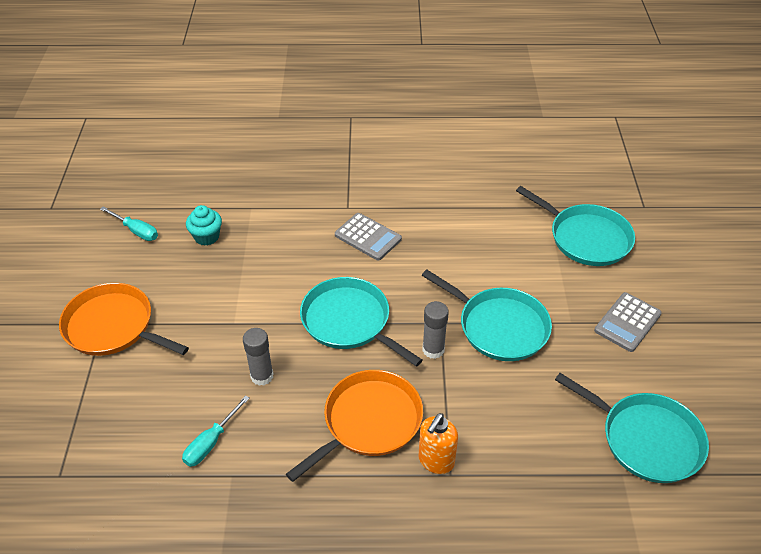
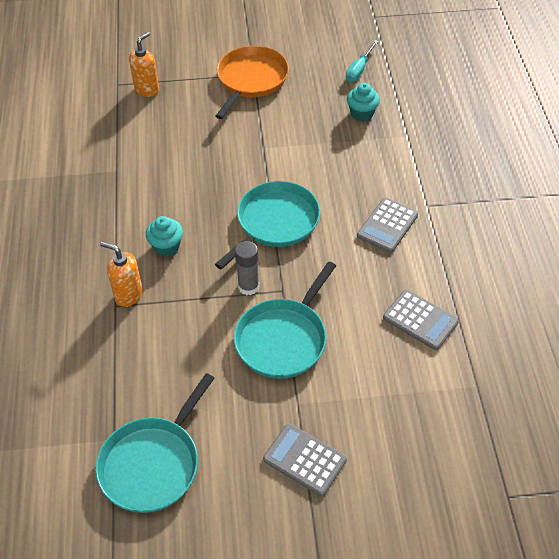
camera: 85 degrees right, 5 degrees up
(86, 439) = (147, 90): none -> orange soap dispenser
(211, 442) = (145, 154): turquoise screwdriver -> none
(262, 376) = (209, 173): grey glue stick -> none
(368, 422) = (166, 246): orange pan -> turquoise cupcake
(480, 230) = (420, 320): none -> grey calculator
(586, 238) = (432, 425): turquoise pan -> none

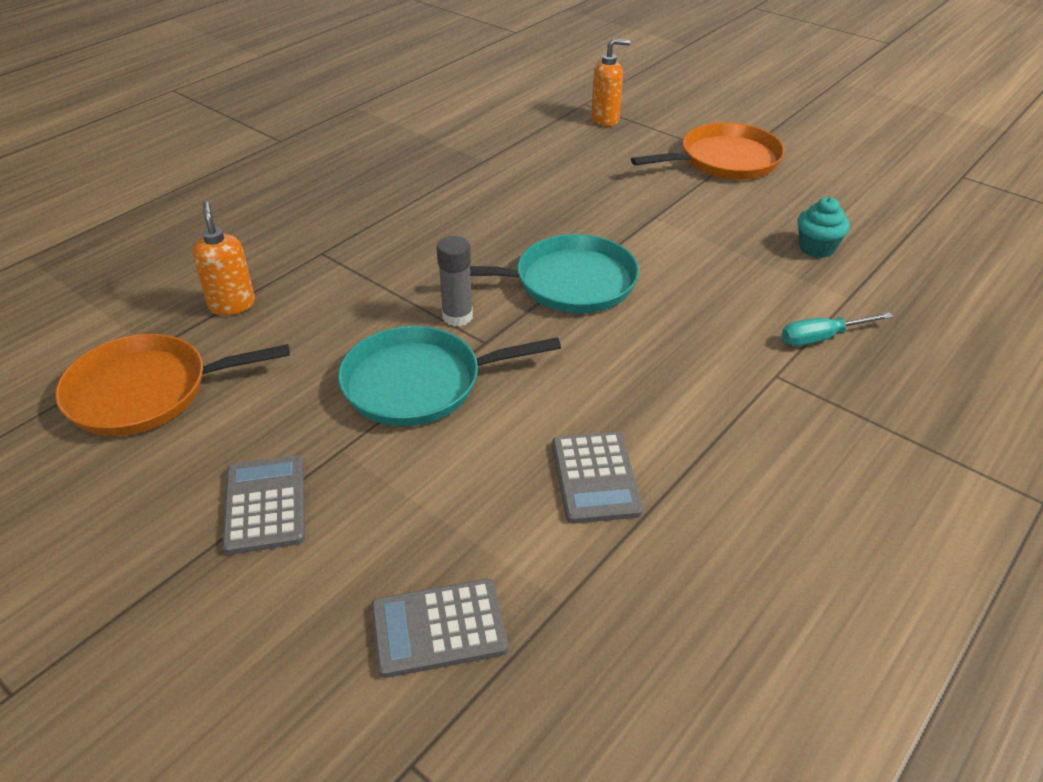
camera: 45 degrees right, 10 degrees down
(128, 295) = (344, 252): orange soap dispenser -> orange soap dispenser (232, 304)
(153, 464) = (146, 392): turquoise pan -> orange pan
(166, 246) = (435, 238): turquoise cupcake -> none
(359, 70) = (871, 211): turquoise screwdriver -> turquoise screwdriver (822, 338)
(387, 226) = (694, 363): grey calculator -> grey calculator (438, 628)

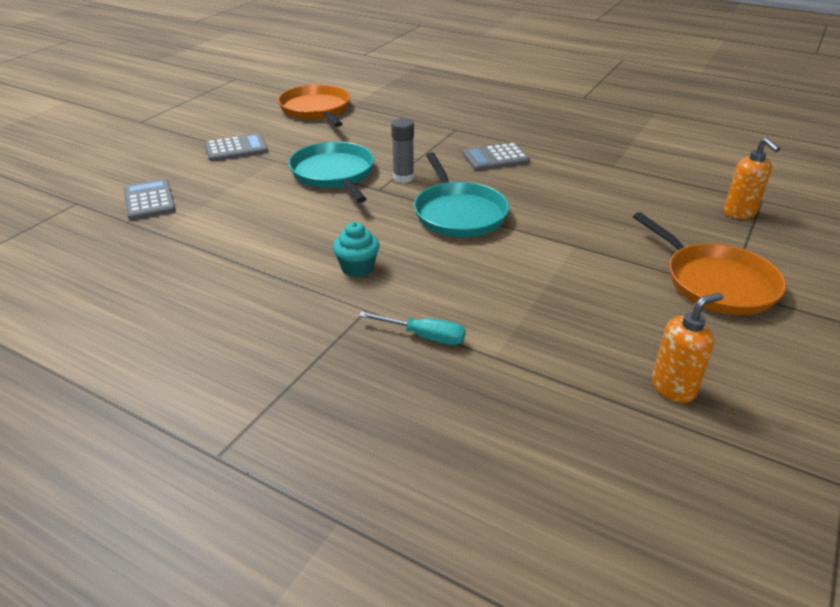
camera: 80 degrees right, 5 degrees down
(232, 304) = (394, 115): orange soap dispenser -> orange soap dispenser (673, 387)
(595, 478) = (252, 237): grey calculator -> grey calculator (495, 158)
(816, 248) = (575, 339): turquoise cupcake -> turquoise cupcake (357, 268)
(822, 338) = (424, 336): turquoise screwdriver -> turquoise screwdriver turned 135 degrees clockwise

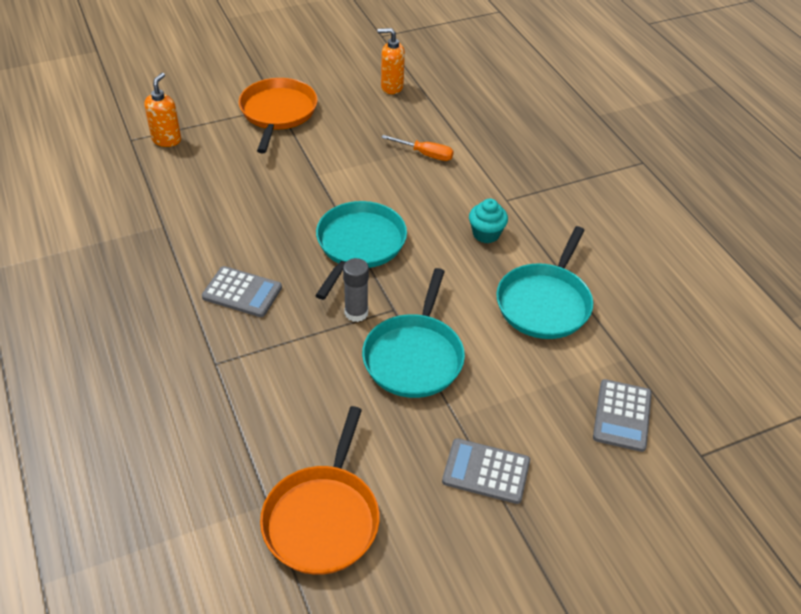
camera: 145 degrees left, 10 degrees up
(255, 240) = (545, 303): none -> turquoise pan
(424, 336) = (487, 167): turquoise screwdriver -> none
(508, 316) = (425, 154): none -> orange screwdriver

